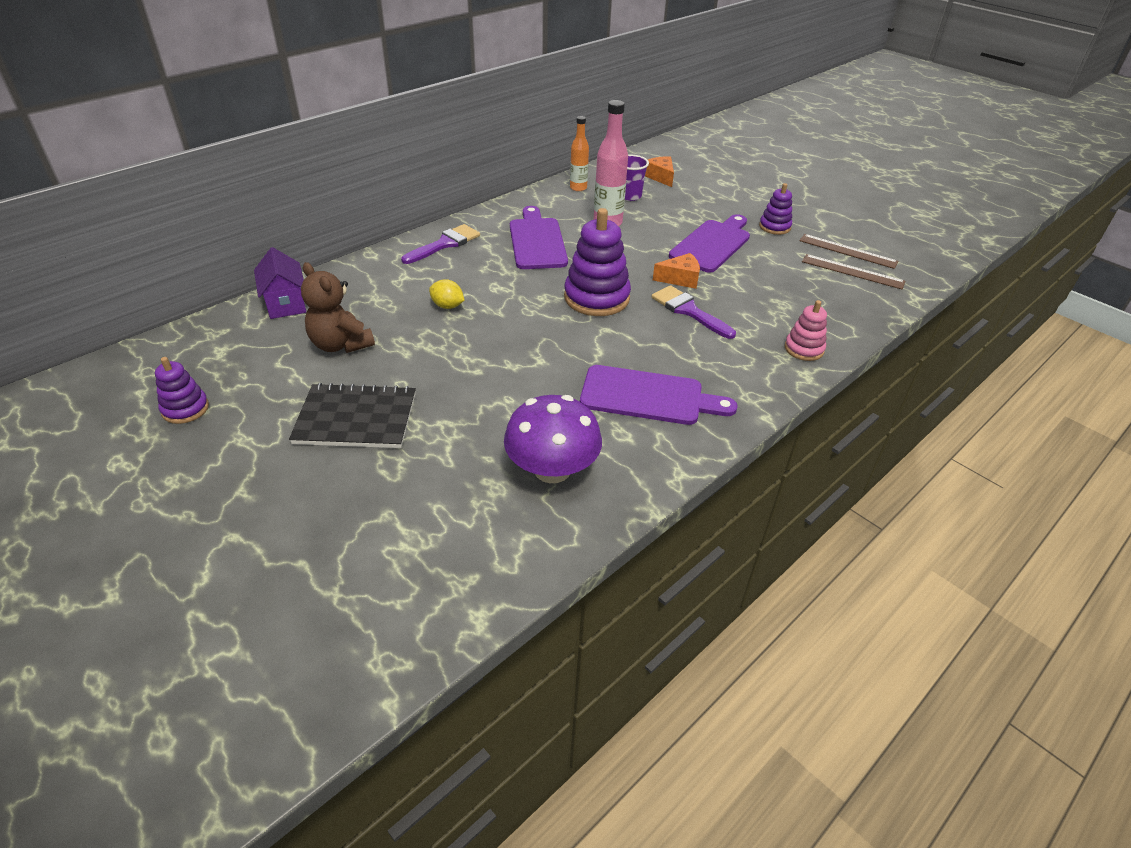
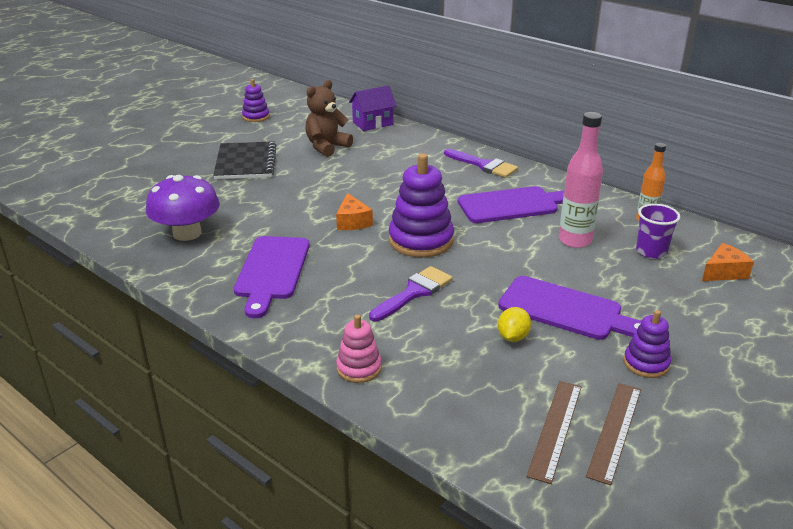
camera: 85 degrees right, 10 degrees down
(447, 306) = (386, 176): yellow lemon -> yellow lemon (512, 337)
(680, 279) = (475, 287): orange cheese -> orange cheese (352, 222)

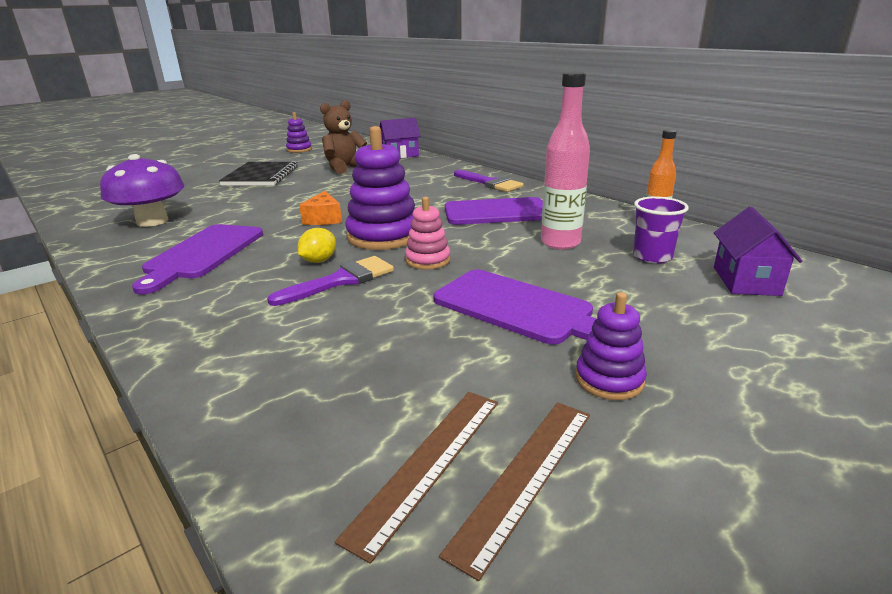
camera: 10 degrees right, 5 degrees down
(359, 368) = (209, 355): pink stacking toy -> pink stacking toy (428, 260)
(512, 337) = (432, 333): yellow lemon -> yellow lemon (319, 261)
(724, 272) = (746, 281): orange cheese -> purple house

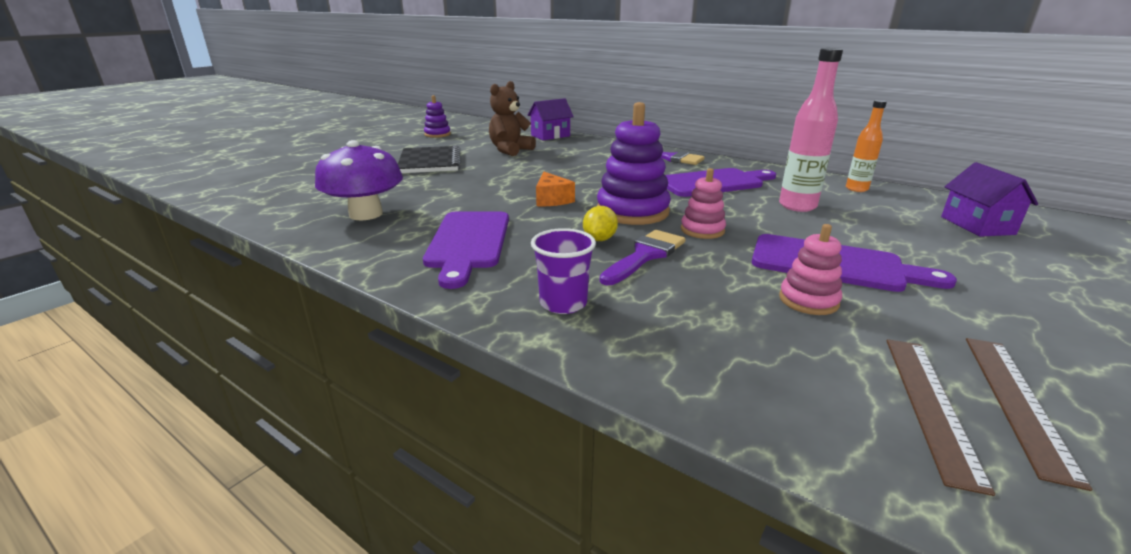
camera: 15 degrees left, 0 degrees up
(442, 342) = (808, 300): none -> pink stacking toy
(609, 379) = (978, 314): purple stacking toy -> none
(652, 256) = (884, 212): purple cup -> purple cup (563, 303)

